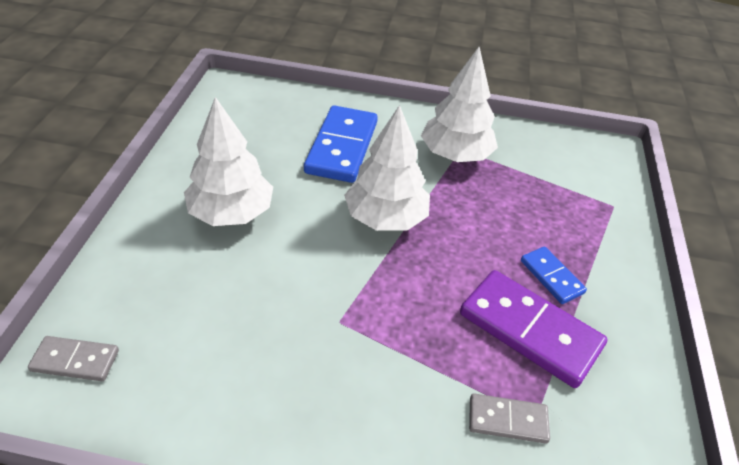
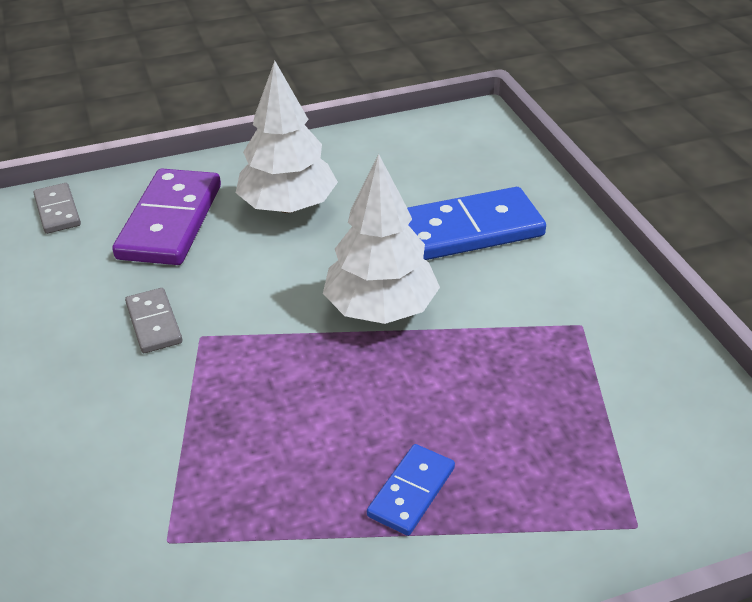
camera: 65 degrees right, 5 degrees down
(455, 155) = (562, 323): white tree -> none
(507, 420) = (149, 515): grey domino -> grey domino (154, 323)
(530, 330) = (298, 496): purple domino -> purple domino (171, 221)

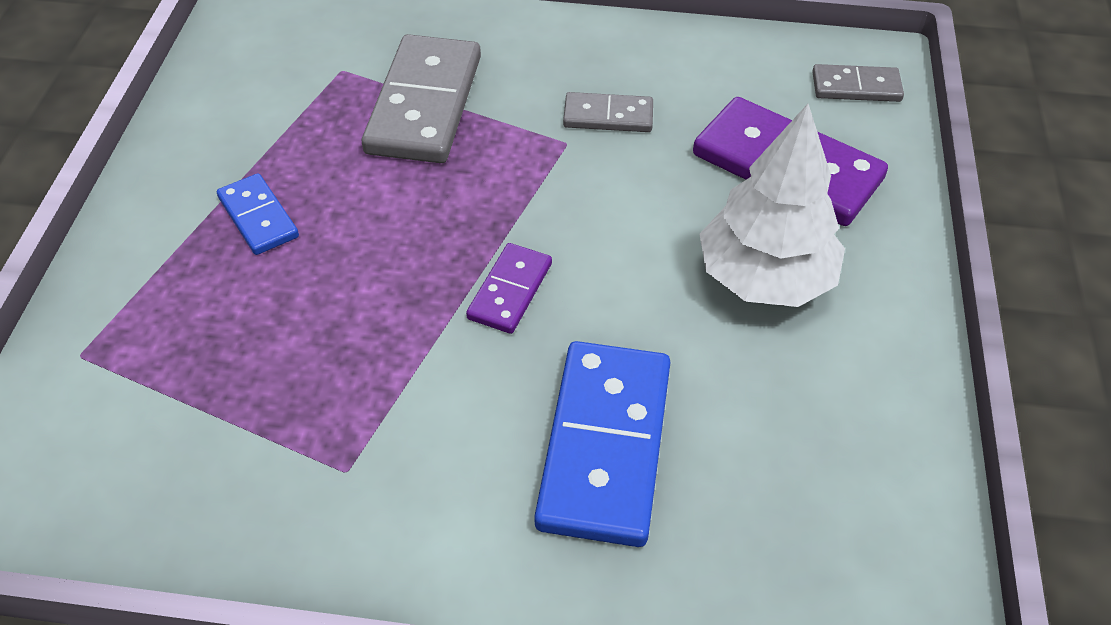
camera: 115 degrees right, 10 degrees up
(194, 446) = (424, 104): none -> grey domino
(381, 309) = (509, 291): white tree -> purple domino

